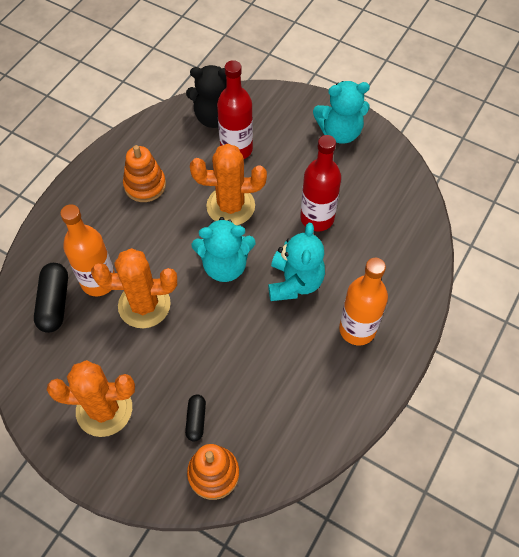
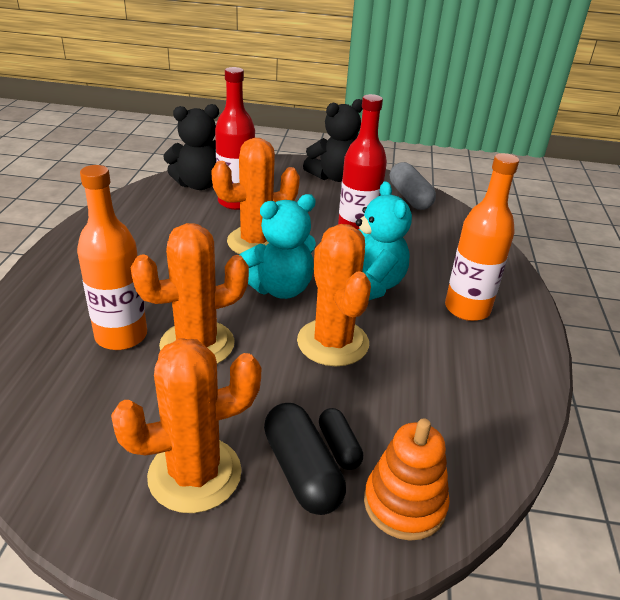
camera: 25 degrees left, 25 degrees down
(54, 303) = (63, 371): black capsule -> black capsule (302, 471)
(145, 185) = (144, 243): orange stacking toy -> none
(236, 332) = (333, 342): none -> orange cactus
(340, 132) = (334, 177): turquoise teddy bear -> black teddy bear
(394, 179) = (409, 197): none -> grey capsule

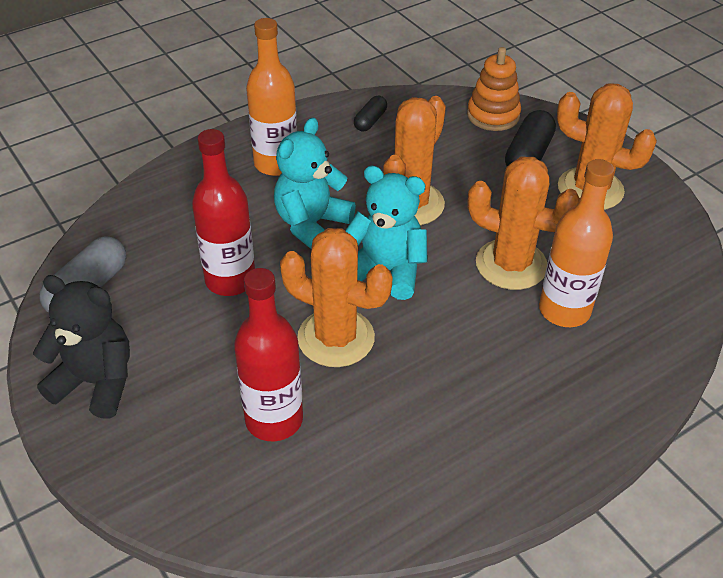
camera: 130 degrees left, 10 degrees up
(198, 184) = (273, 494): black teddy bear -> none
(339, 447) = (493, 152): black capsule -> black capsule (370, 121)

